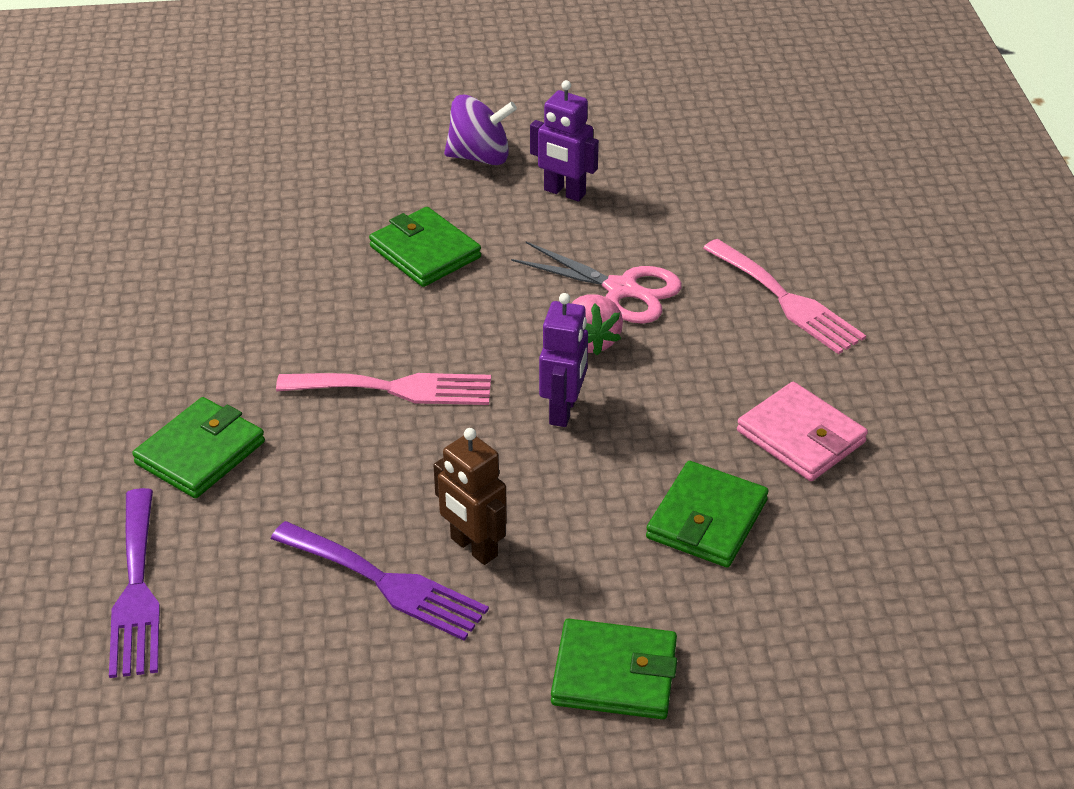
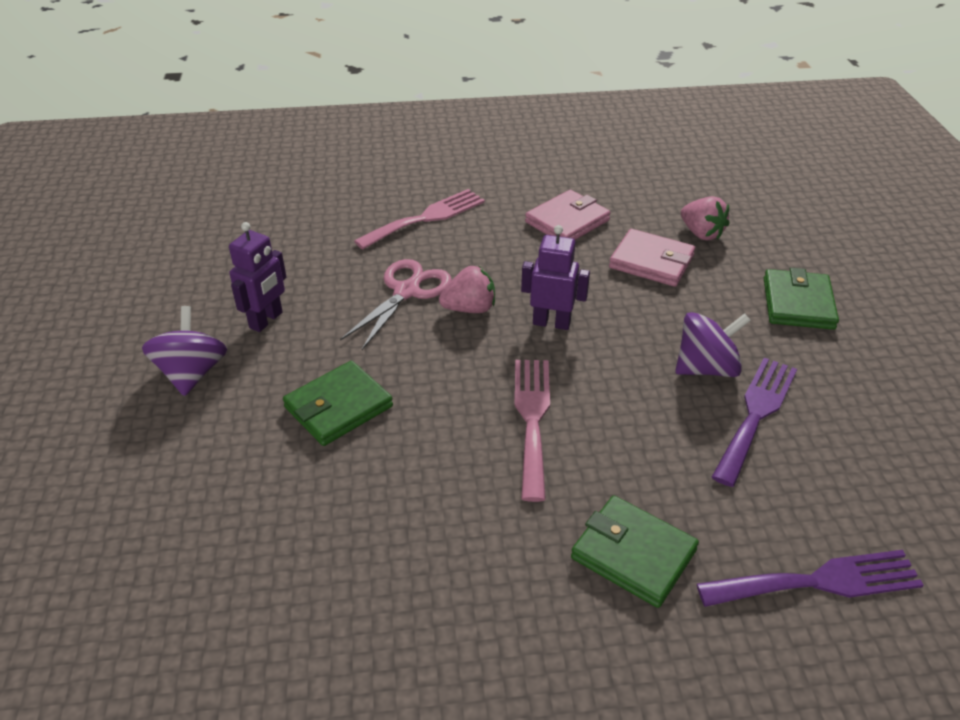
camera: 90 degrees left, 0 degrees up
(473, 547) = (706, 368): brown robot -> purple spinning top
(707, 519) = (651, 262): green wallet -> pink wallet
(791, 587) = (701, 233): none -> pink strawberry

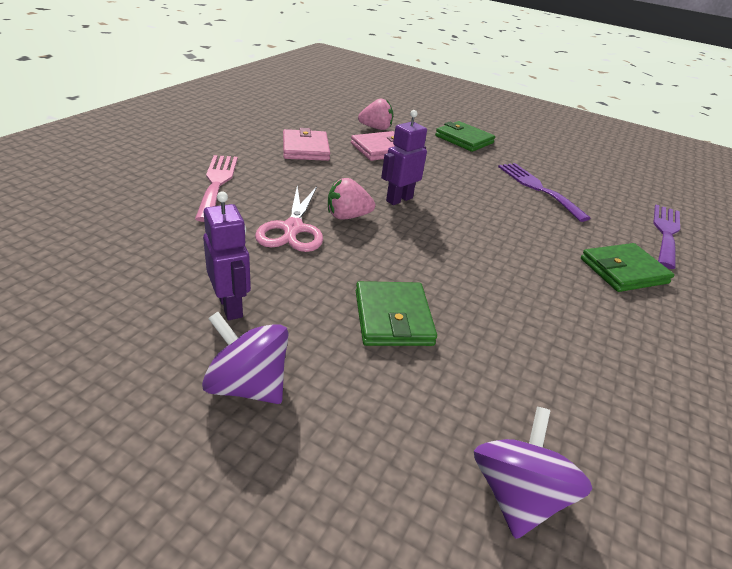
camera: 60 degrees left, 5 degrees down
(406, 291) = (293, 229): pink scissors -> pink scissors turned 150 degrees counterclockwise
(470, 309) = (347, 216): pink strawberry -> pink strawberry turned 120 degrees counterclockwise
(532, 419) = (484, 247): pink fork -> none
(706, 368) = (490, 181): purple spinning top -> purple spinning top (517, 495)

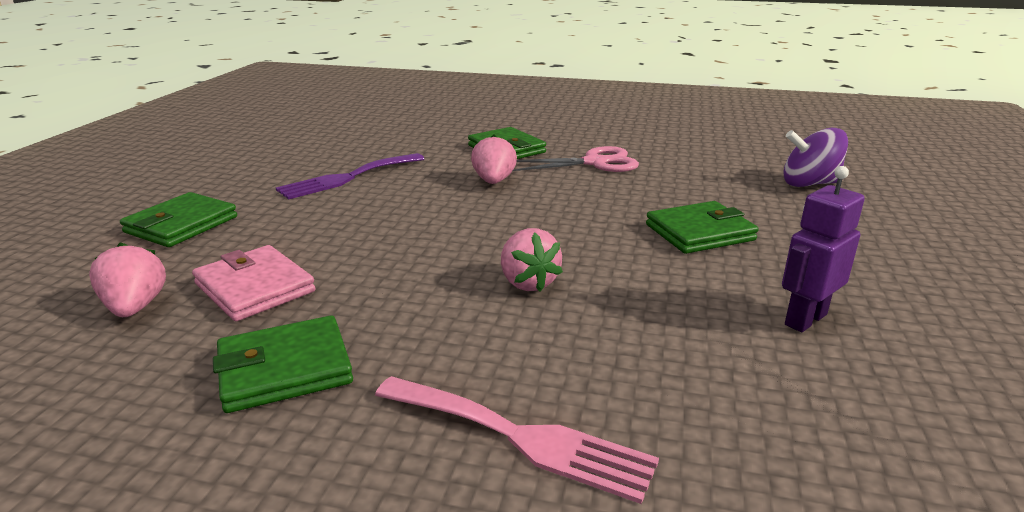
camera: 100 degrees left, 10 degrees down
(217, 183) = (520, 437): pink fork -> pink fork turned 135 degrees counterclockwise
(248, 385) = (879, 282): purple spinning top -> none
(293, 229) = (602, 316): pink scissors -> pink scissors (594, 163)
(305, 149) = (285, 369): pink wallet -> green wallet
(399, 199) = (445, 254): purple robot -> none
(530, 244) = (493, 181): none -> pink strawberry
(666, 233) = (415, 132): purple fork -> none

